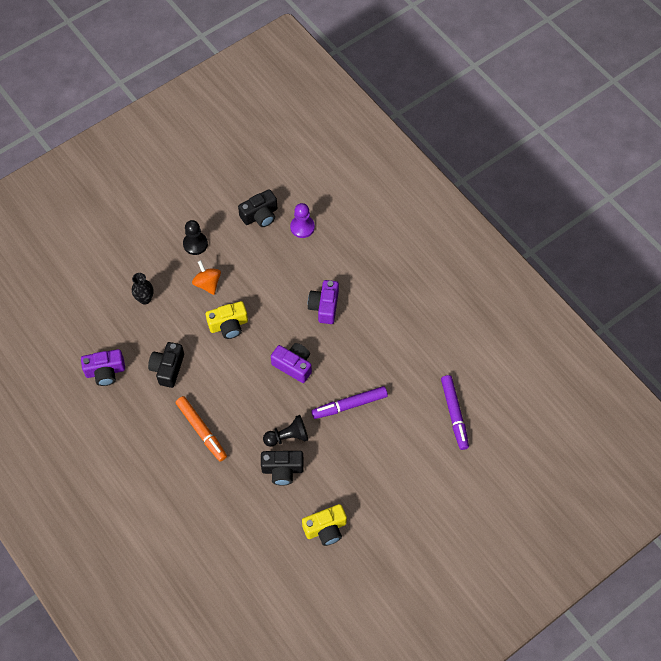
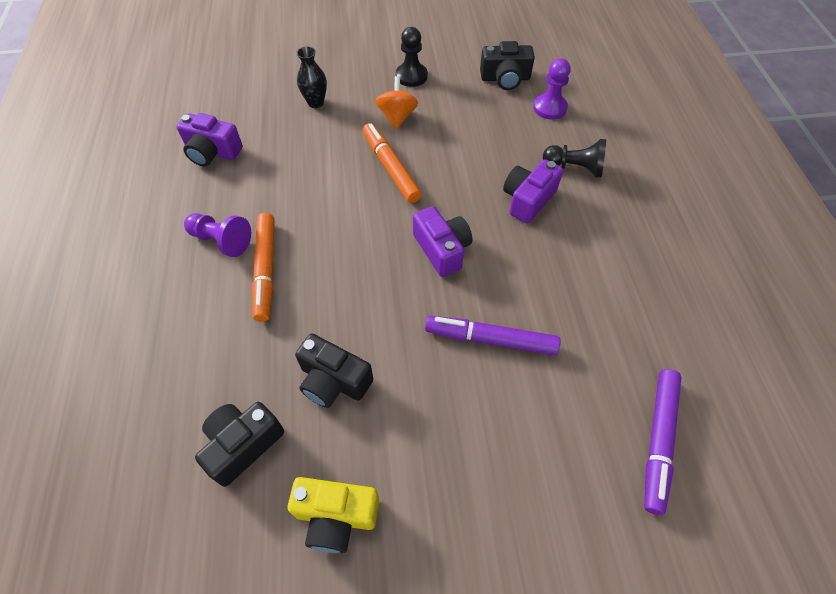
camera: 30 degrees right, 5 degrees down
(161, 427) = (221, 241): none -> purple pawn
(168, 368) = (283, 180): black camera -> black camera (243, 444)
(228, 325) = (390, 168): yellow camera -> orange marker
(288, 437) = (373, 337): black pawn -> black pawn (575, 168)

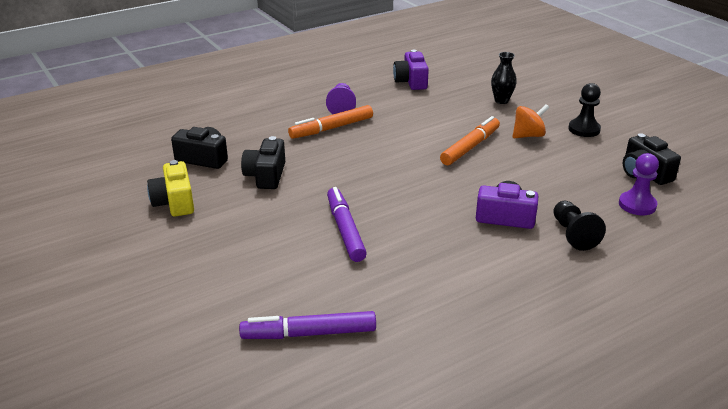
camera: 65 degrees right, 25 degrees down
(442, 249) = (411, 189): purple camera -> none

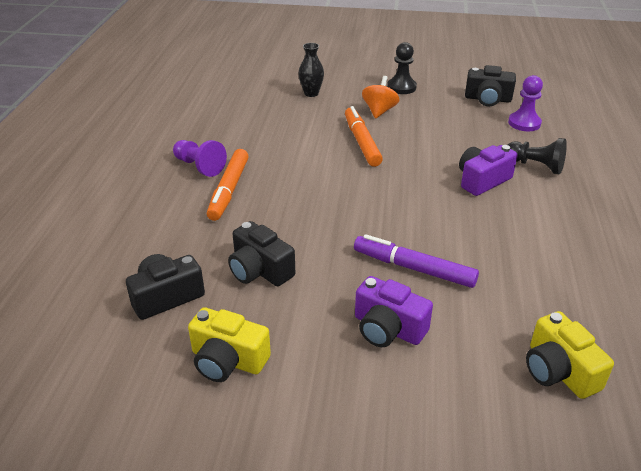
camera: 50 degrees left, 5 degrees up
(309, 333) = (558, 371): purple marker -> yellow camera
(411, 81) = (213, 112): purple camera -> purple camera (388, 328)

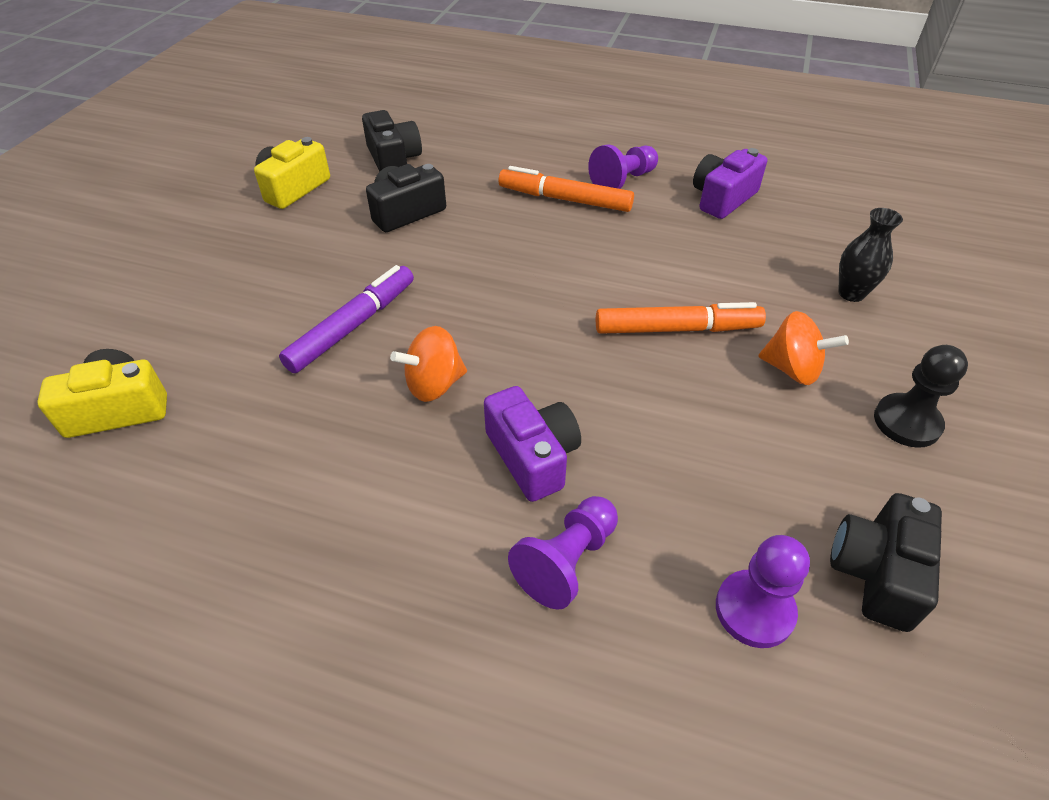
camera: 100 degrees right, 10 degrees up
(388, 328) = (269, 287): purple camera -> purple camera (722, 198)
(450, 221) = (434, 384): none -> orange spinning top
(535, 166) = (566, 561): black pawn -> purple pawn

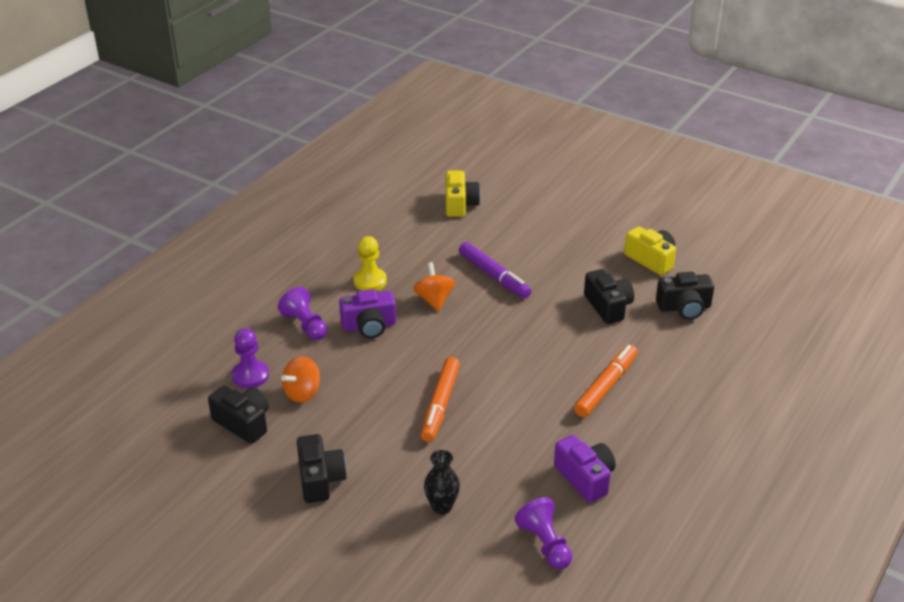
camera: 105 degrees right, 10 degrees down
(396, 491) = (370, 281): none -> yellow pawn
(623, 181) = (626, 425): purple pawn -> purple pawn (545, 544)
(792, 369) = (384, 445): orange spinning top -> orange spinning top (302, 393)
(907, 422) = (320, 479): black pawn -> black camera

